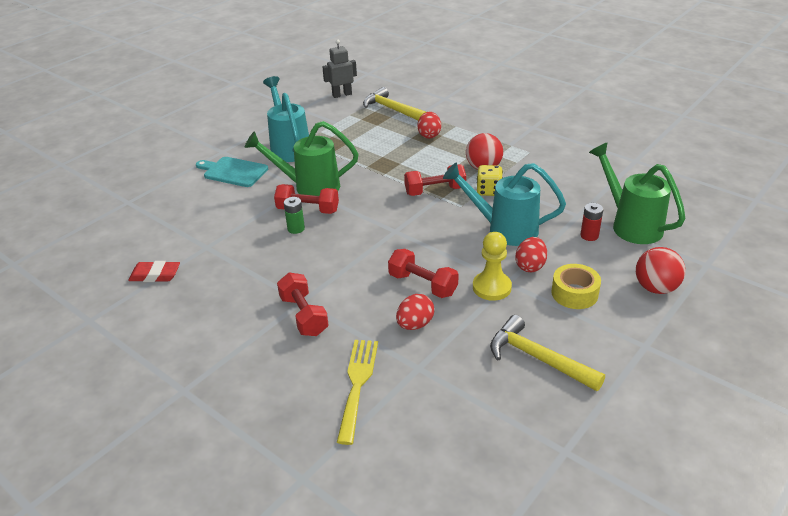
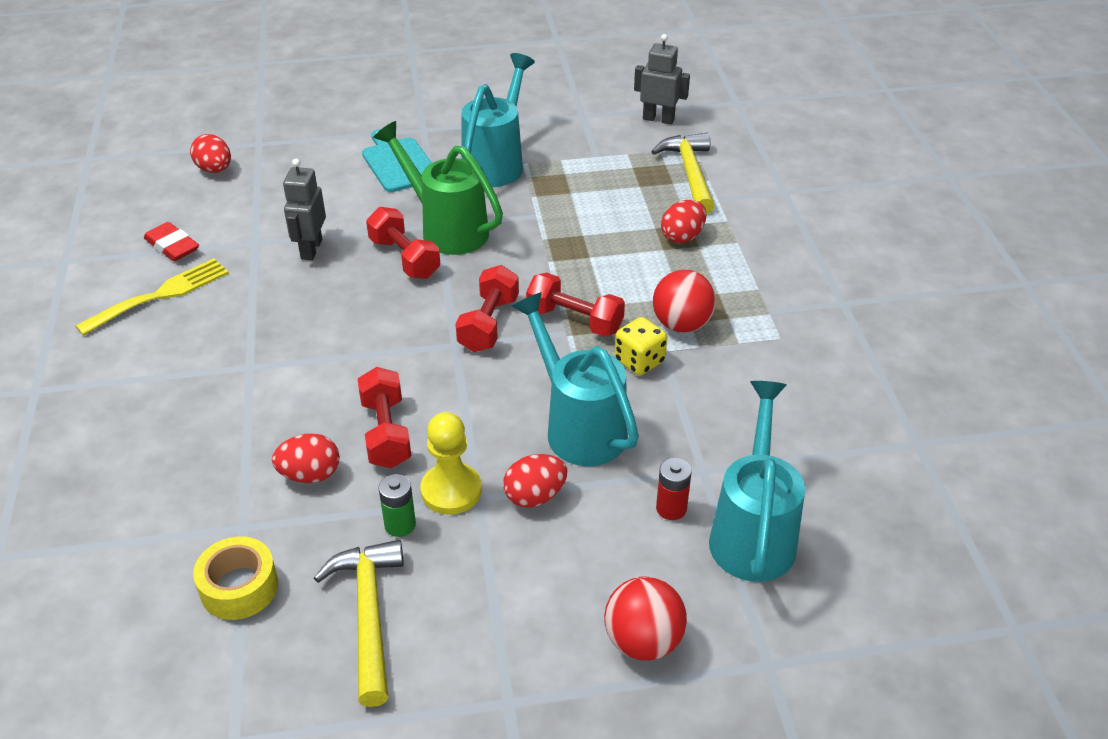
camera: 40 degrees right, 5 degrees up
(119, 227) = (215, 170): none -> red egg
(247, 232) = (311, 249): none -> grey robot
(296, 228) = (361, 274): green battery -> green battery (400, 525)
(304, 315) = (228, 385): red dumbbell -> red dumbbell (488, 324)
(357, 384) = (168, 499): yellow fork -> yellow fork (161, 295)
(574, 293) = (531, 570): yellow tape -> yellow tape (239, 587)
(631, 225) = (753, 533): green watering can -> turquoise watering can

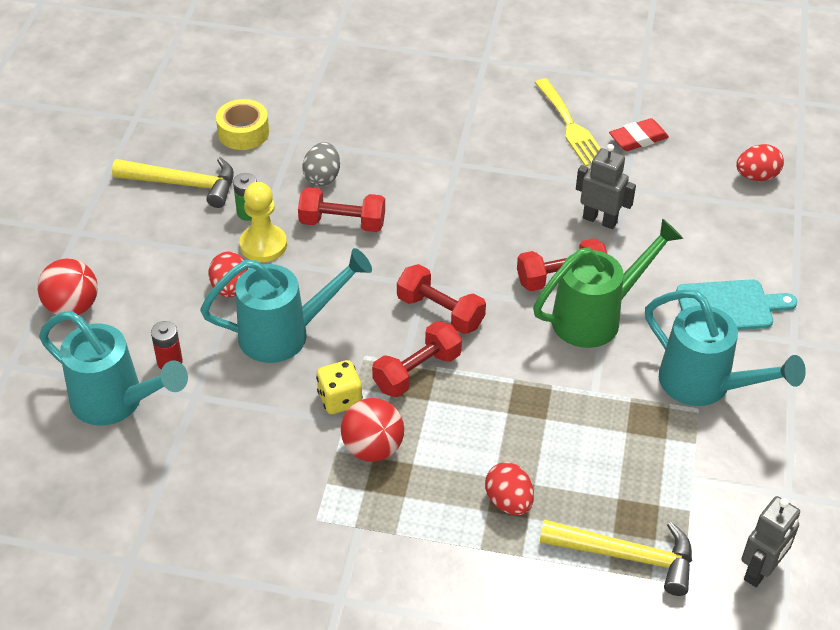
camera: 110 degrees right, 5 degrees up
(310, 475) = (322, 177): red egg -> grey egg

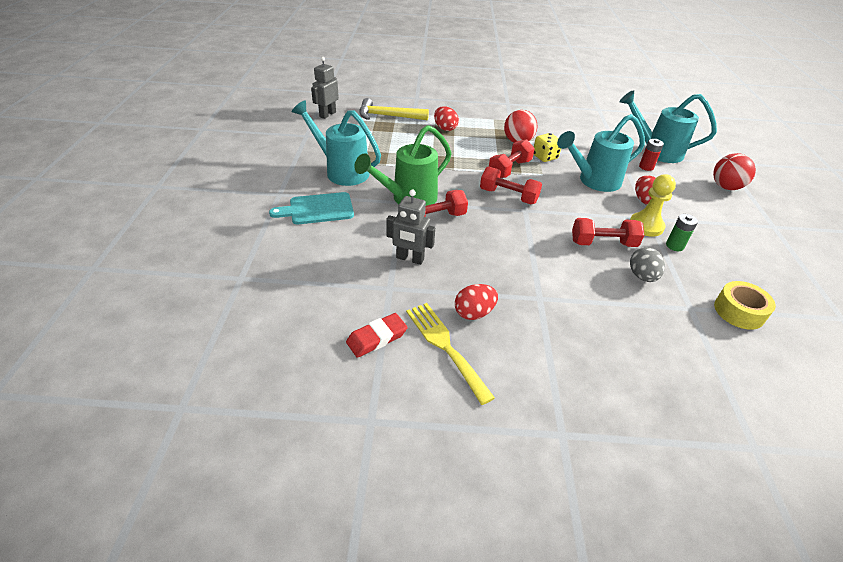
camera: 170 degrees right, 5 degrees down
(183, 184) = (740, 263): yellow hammer -> none
(756, 176) = (267, 307): red egg -> red egg (474, 313)

